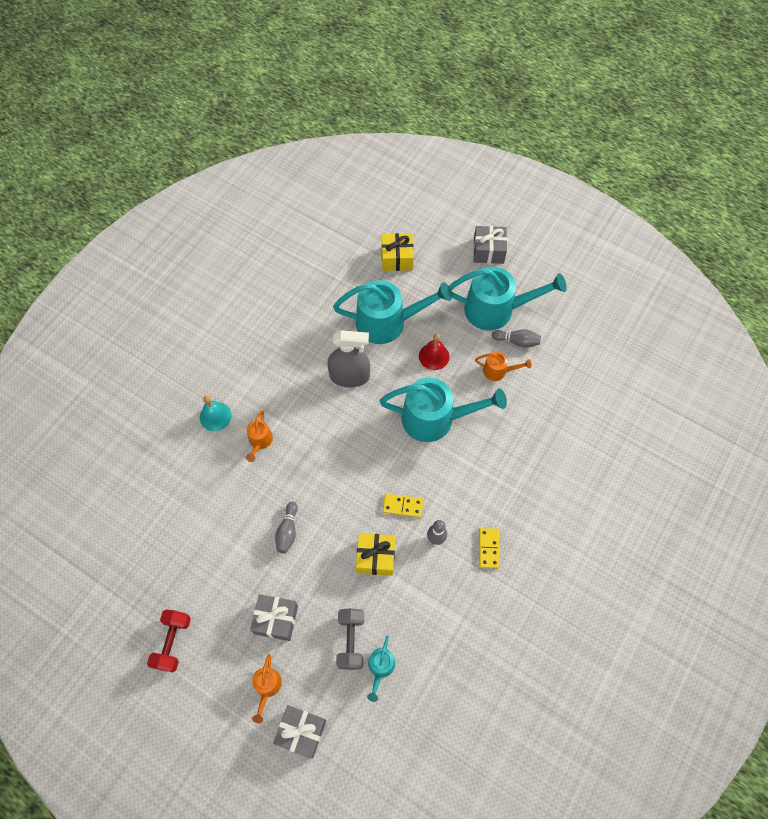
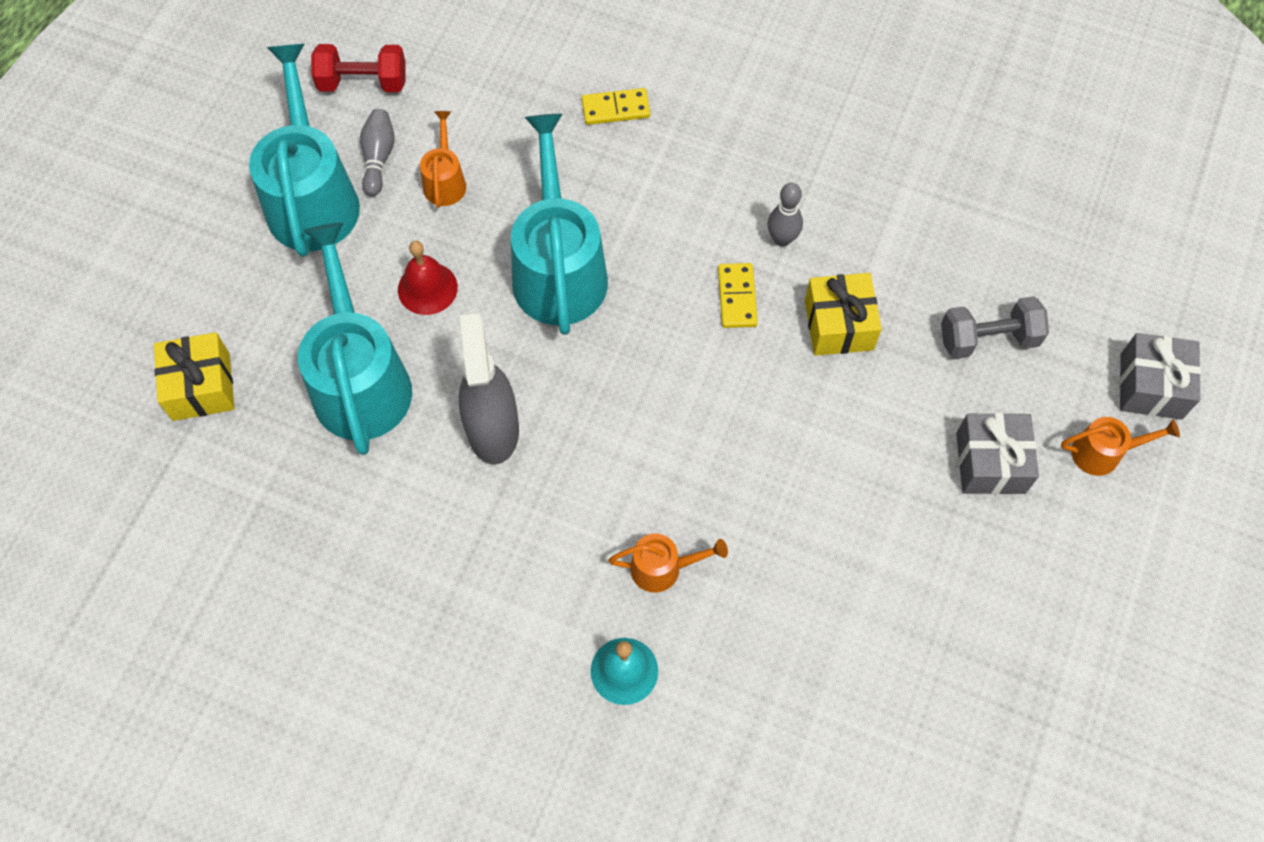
camera: 100 degrees left, 0 degrees up
(173, 642) = (1084, 630): red dumbbell -> red dumbbell (363, 82)
(288, 531) = (829, 477): grey bowling pin -> none
(380, 668) = (1016, 289): turquoise watering can -> none
(488, 251) = (175, 224): grey gift -> none
(488, 548) = (779, 162): yellow domino -> yellow domino (615, 109)

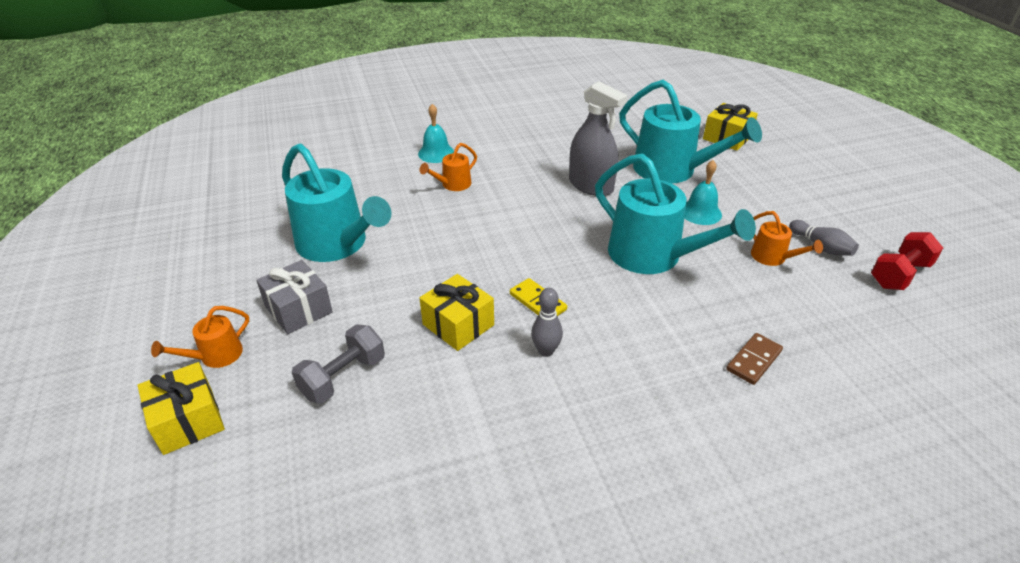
camera: 140 degrees right, 25 degrees down
(312, 197) = (815, 213): turquoise watering can -> turquoise watering can (337, 245)
(427, 288) = (700, 212): red bell -> turquoise bell
(615, 109) = (753, 360): yellow domino -> brown domino
(1151, 386) = (188, 420): grey gift -> yellow gift

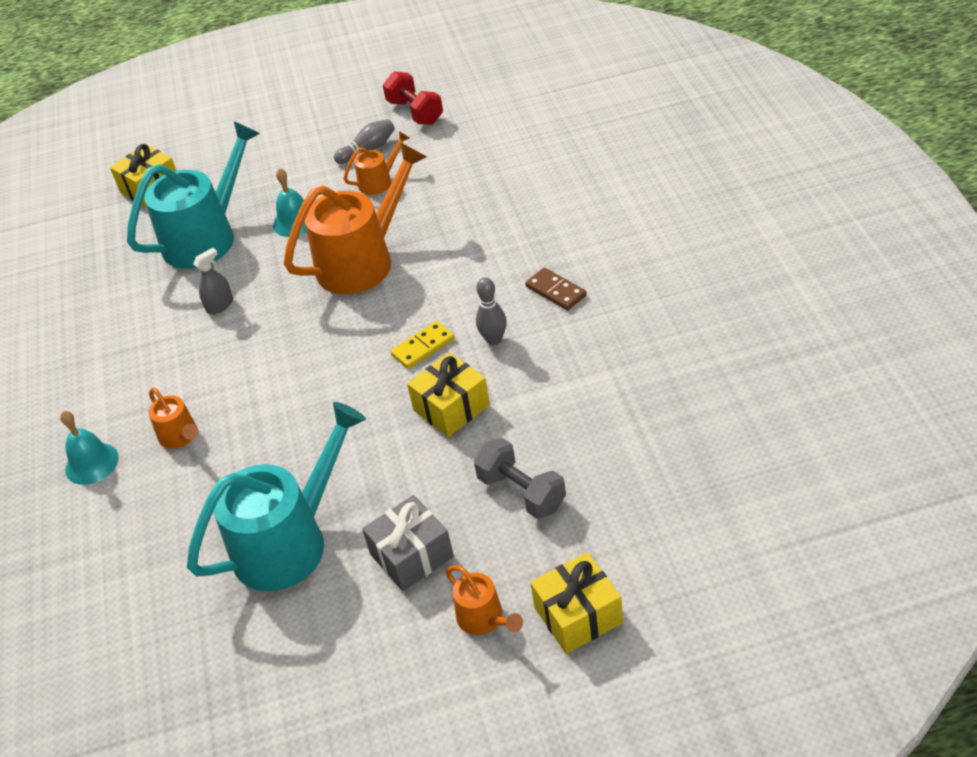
camera: 80 degrees left, 5 degrees up
(591, 186) = (220, 305): grey spray bottle -> grey spray bottle, size x0.50
(654, 256) = (363, 260): turquoise watering can -> orange watering can
(753, 360) = (513, 209): brown domino -> brown domino (555, 291)

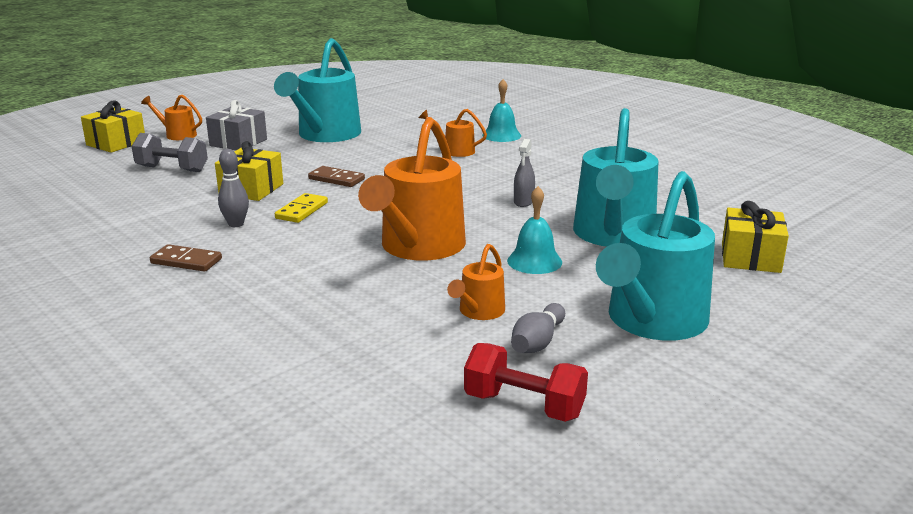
camera: 145 degrees right, 20 degrees down
(287, 149) = (652, 322): none -> turquoise watering can
(353, 404) = (336, 179): none -> brown domino

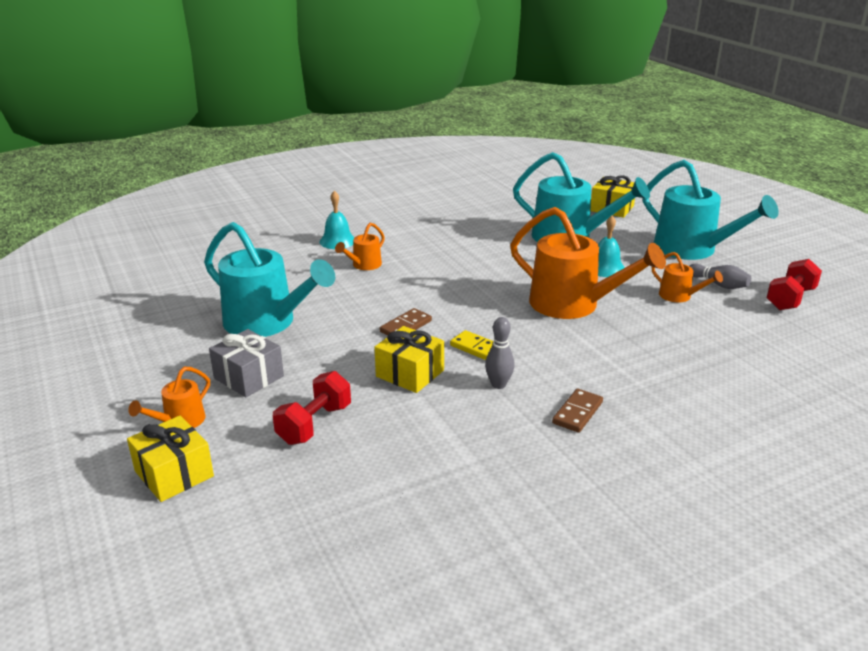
camera: 75 degrees left, 5 degrees up
(172, 169) = (314, 424): grey dumbbell -> red dumbbell
(523, 201) = (497, 255): grey spray bottle -> none

